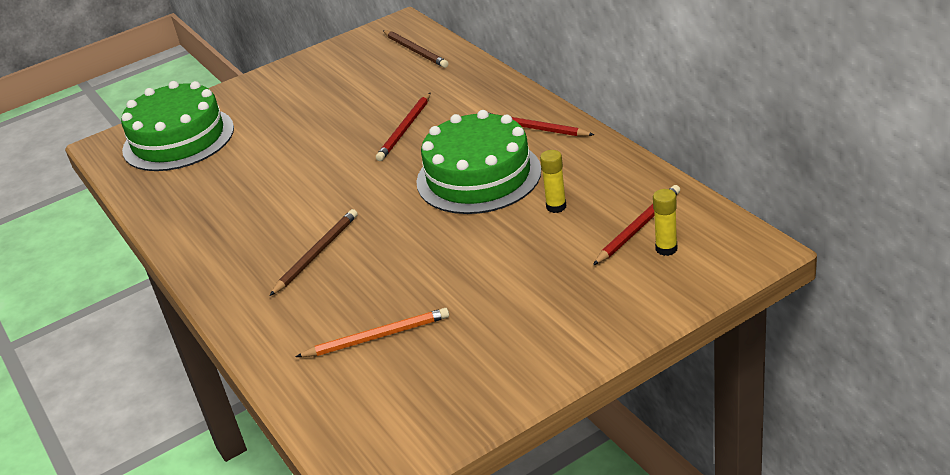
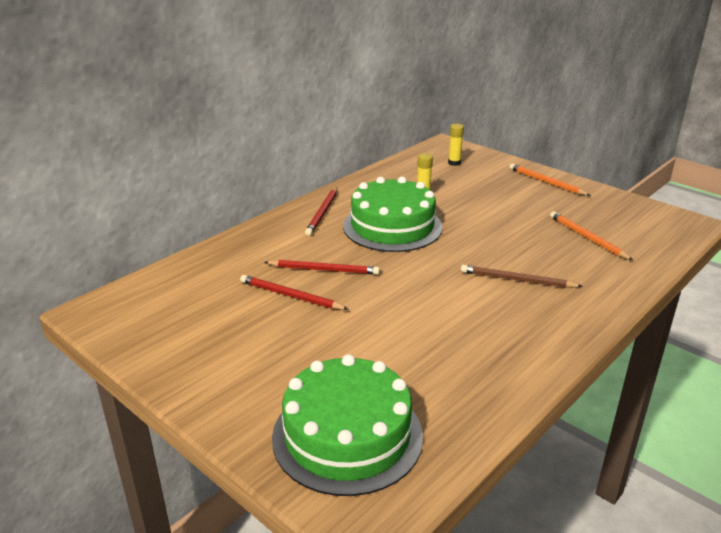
camera: 110 degrees left, 5 degrees down
(415, 51) = (166, 289): brown pencil -> none
(565, 338) = (546, 182): none -> orange pencil
(638, 227) = (436, 171): red pencil -> red pencil (291, 296)

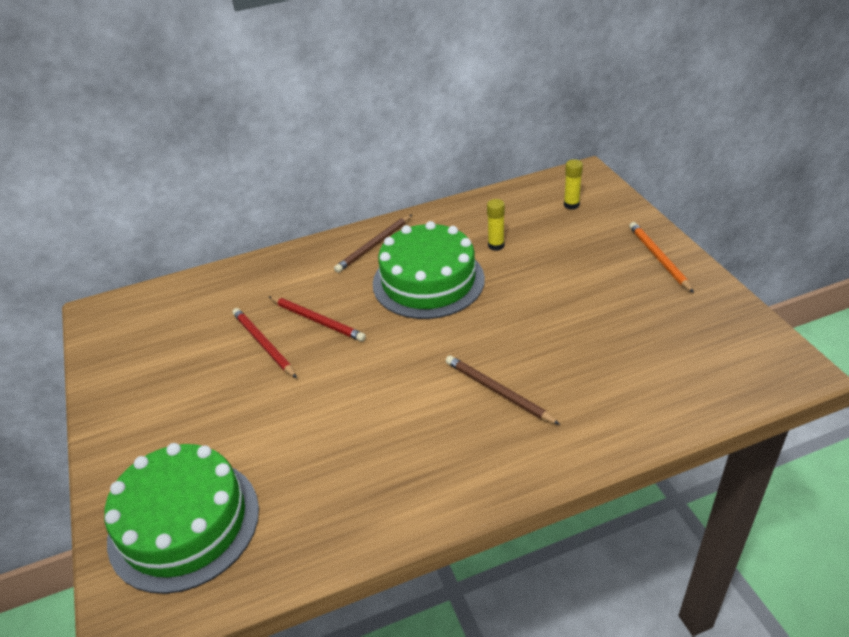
camera: 30 degrees right, 10 degrees up
(322, 213) = (374, 245): red pencil -> brown pencil
(587, 238) = (634, 355): orange pencil -> none

